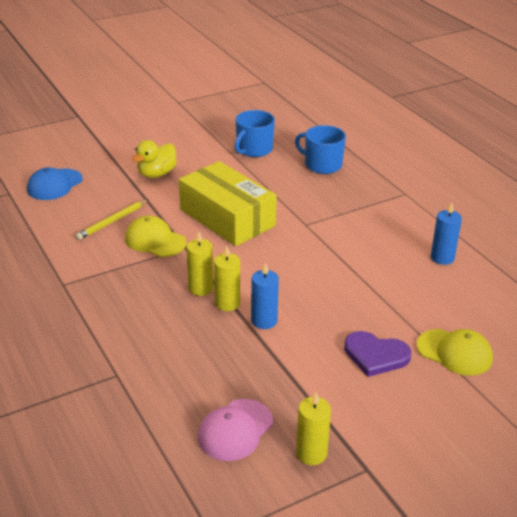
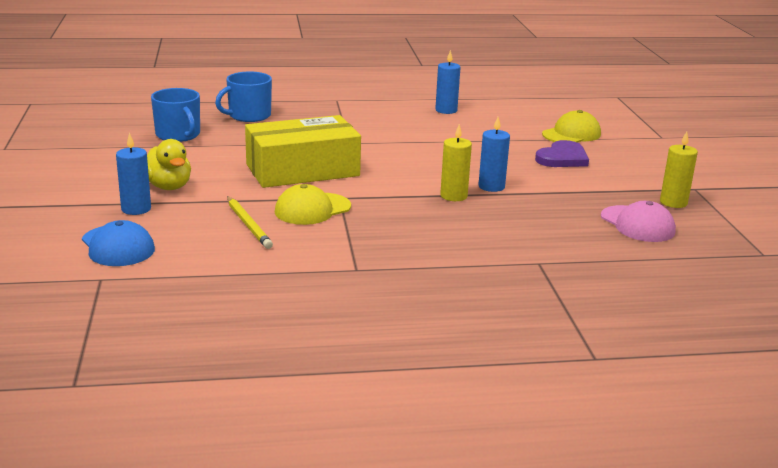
camera: 70 degrees left, 10 degrees down
(113, 174) = (136, 209): none -> blue candle
(200, 288) = (420, 203): yellow candle -> none

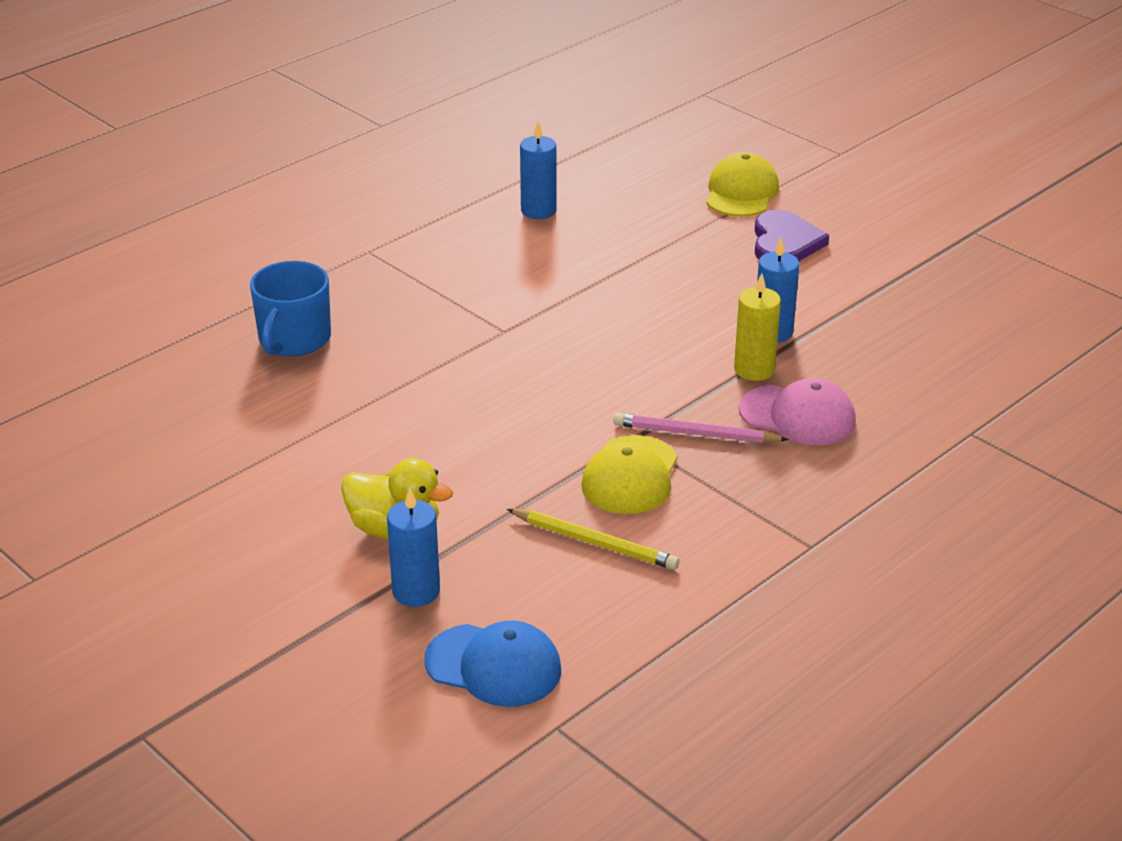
camera: 35 degrees left, 10 degrees up
(178, 135) = (254, 425): blue mug -> none
(302, 170) = (520, 412): yellow box -> none
(376, 207) = (696, 433): none -> pink pencil
(637, 224) = (990, 321): pink cap -> pink cap (797, 416)
(673, 202) = (982, 266): yellow candle -> none

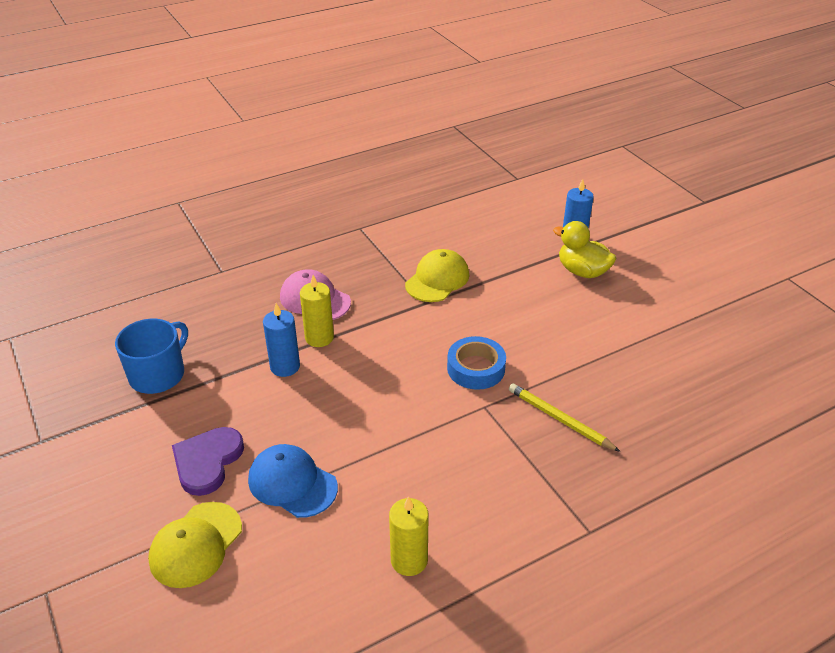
camera: 165 degrees left, 5 degrees up
(294, 339) = (654, 430): blue mug -> blue mug (158, 374)
(493, 666) = (540, 203): blue cap -> blue cap (292, 483)
(527, 367) = (476, 368): none -> blue tape
(538, 210) = (409, 560): blue candle -> yellow candle
(594, 542) = (472, 247): yellow pencil -> yellow pencil (560, 419)
(696, 433) = (385, 299): pink pencil -> none

